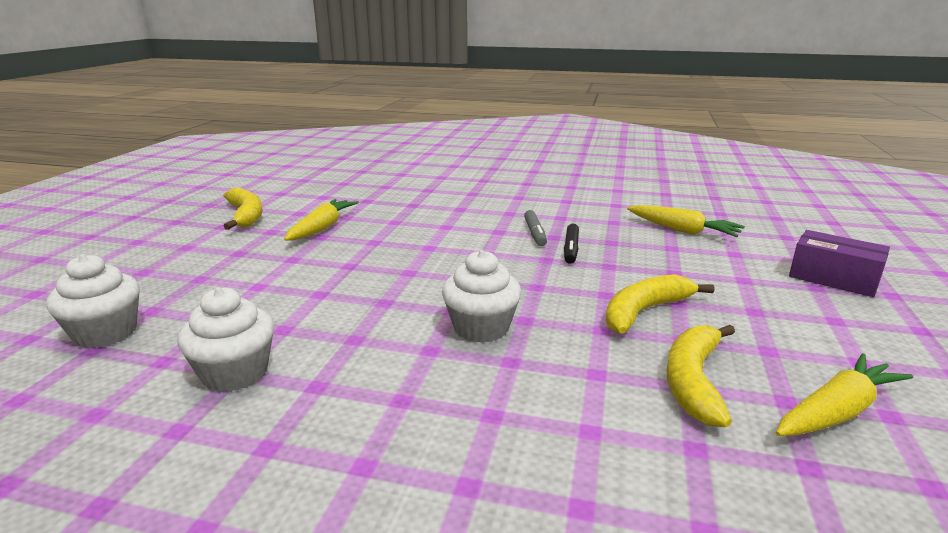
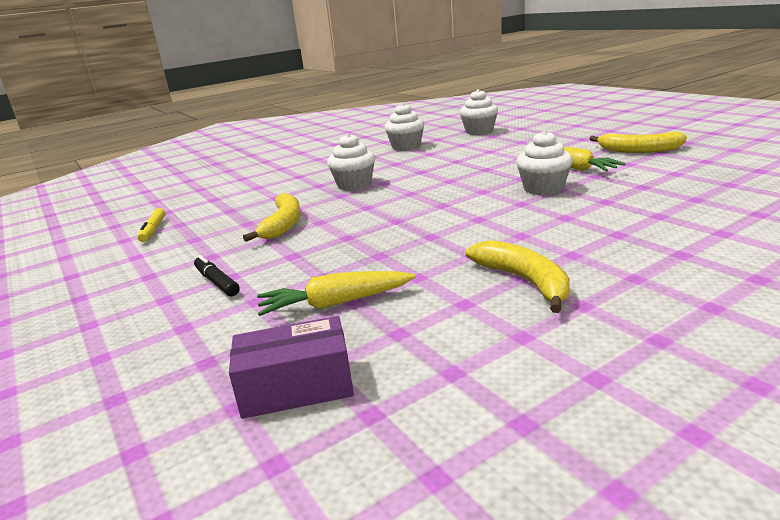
camera: 135 degrees right, 0 degrees up
(400, 227) = (543, 189): none -> white cupcake
(535, 233) = (450, 231): grey marker -> none
(571, 249) = (396, 234): black marker -> black marker (217, 282)
(694, 381) = (228, 212): yellow banana -> yellow banana (524, 281)
(833, 278) = (146, 317): purple box -> purple box (296, 387)
(836, 412) = (153, 230): yellow carrot -> yellow marker

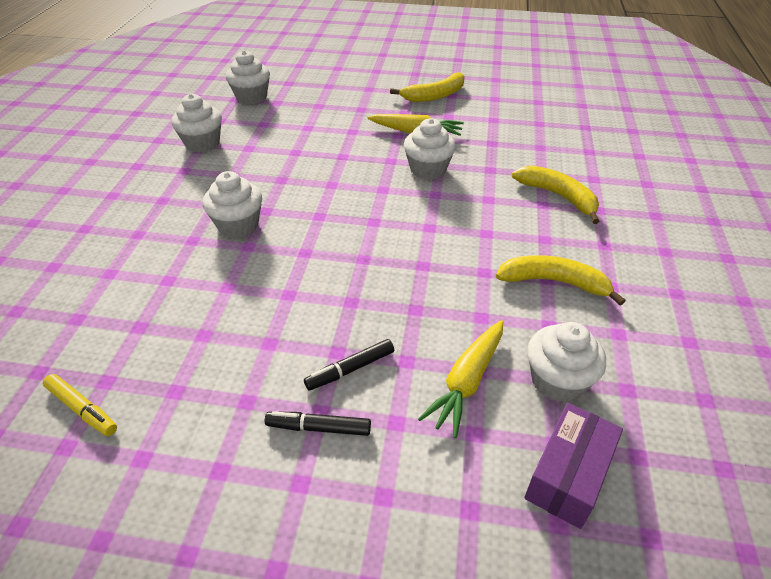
camera: 50 degrees left, 20 degrees up
(283, 224) = (253, 317): yellow banana -> yellow banana (558, 196)
(283, 266) = (350, 369): none -> black marker
(402, 335) = (557, 380): none -> white cupcake

